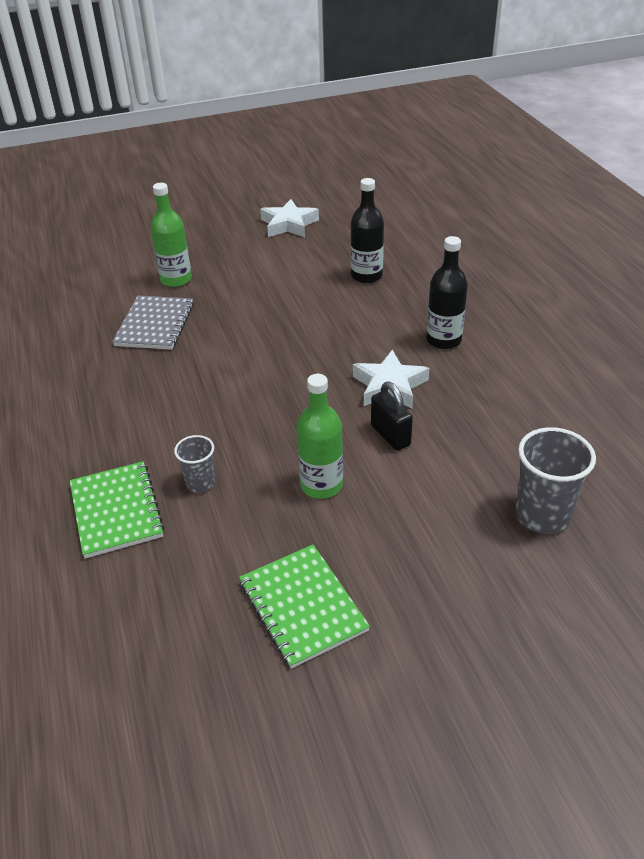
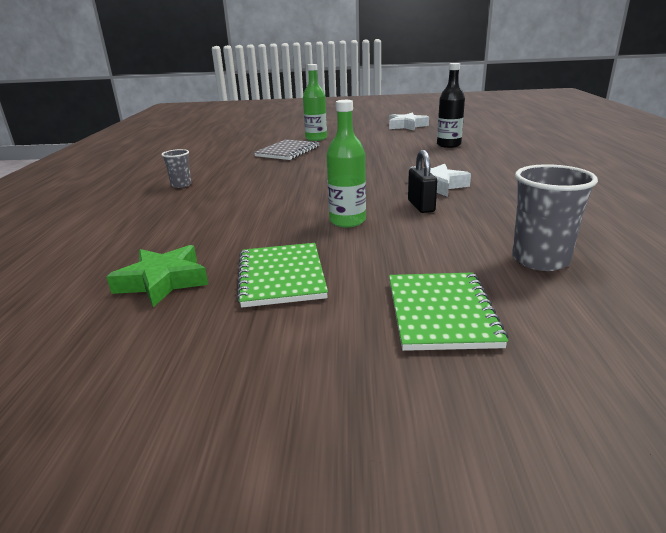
camera: 20 degrees right, 15 degrees down
(116, 511) = (189, 214): green notebook -> green notebook (441, 312)
(177, 649) = (163, 281): none -> green star
(200, 483) = (258, 210): grey cup -> grey cup (181, 185)
(443, 340) = (493, 172): black bottle -> none

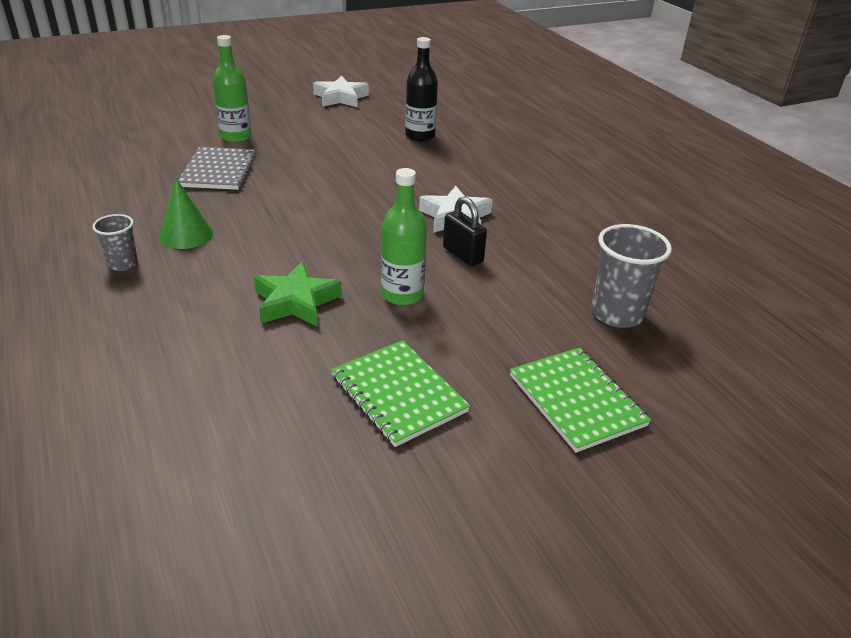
camera: 30 degrees left, 10 degrees up
(163, 281) = (272, 436): green star -> green star (296, 302)
(233, 176) = (186, 235): none -> green cone

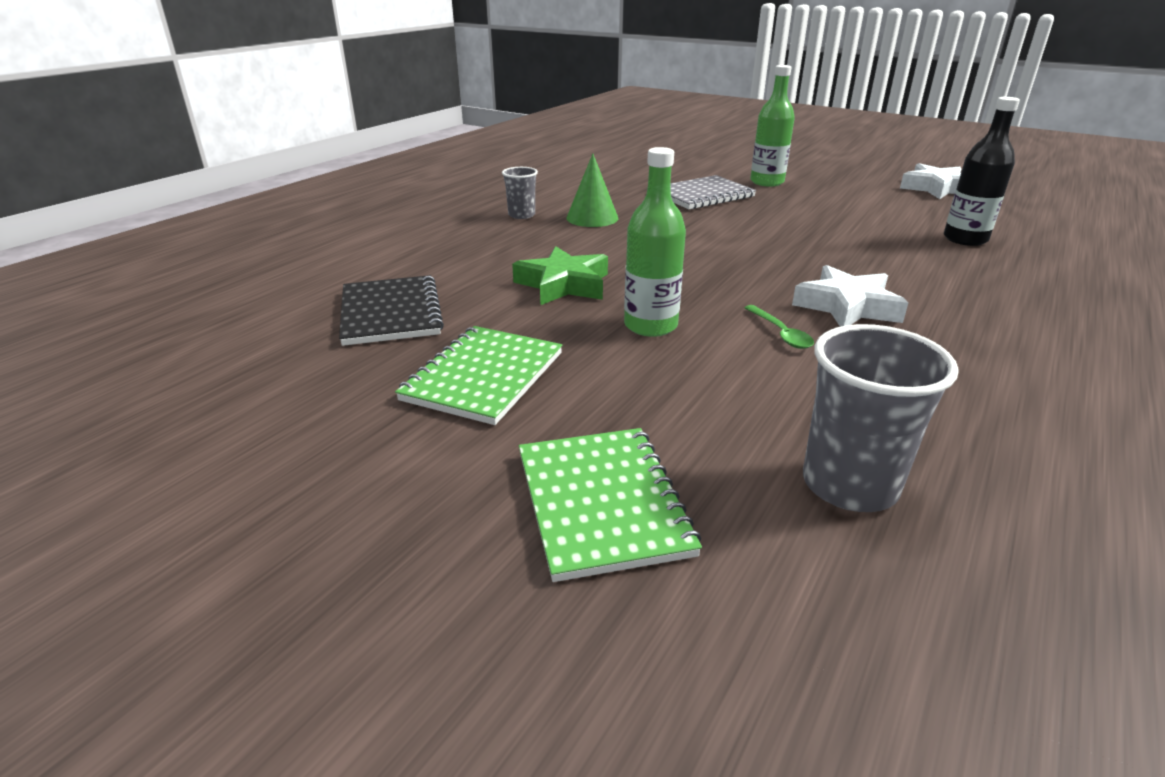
camera: 60 degrees right, 5 degrees down
(238, 408) = (390, 313): none -> black notebook
(462, 255) = (781, 333): black padlock -> green spoon
(576, 400) = (601, 502): green notebook -> green notebook turned 45 degrees counterclockwise

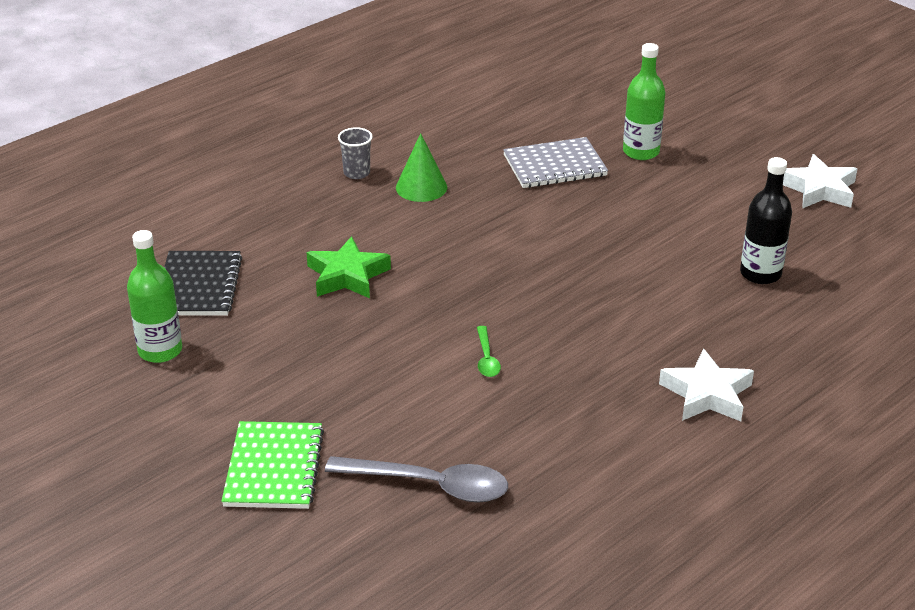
camera: 15 degrees right, 5 degrees up
(484, 376) = (243, 361): green notebook -> none
(650, 325) = (390, 333): green bottle -> green bottle (160, 351)
(847, 307) = (565, 340): white star -> white star (706, 394)
(849, 485) = (430, 485): grey cup -> grey spoon

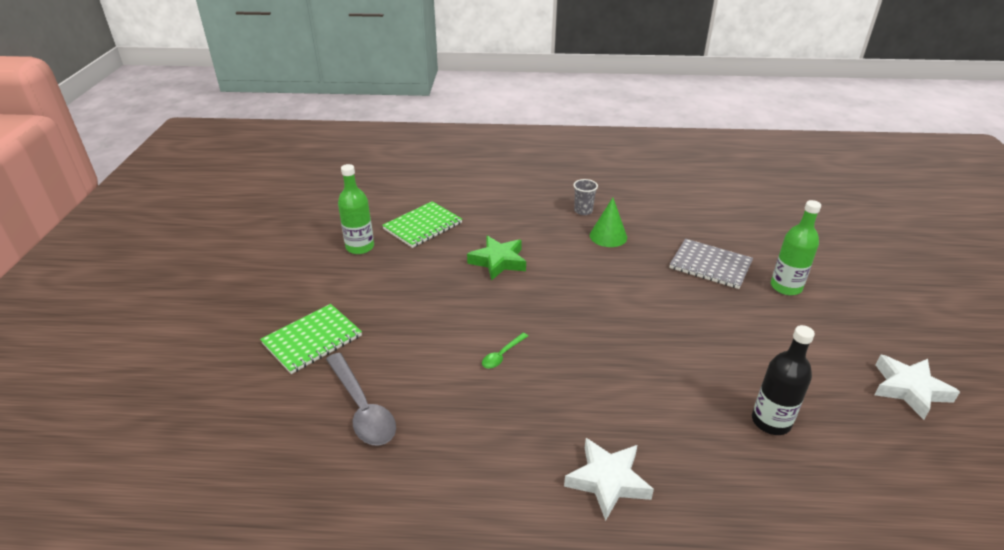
camera: 45 degrees right, 0 degrees up
(198, 286) = (423, 226): black notebook -> green notebook

